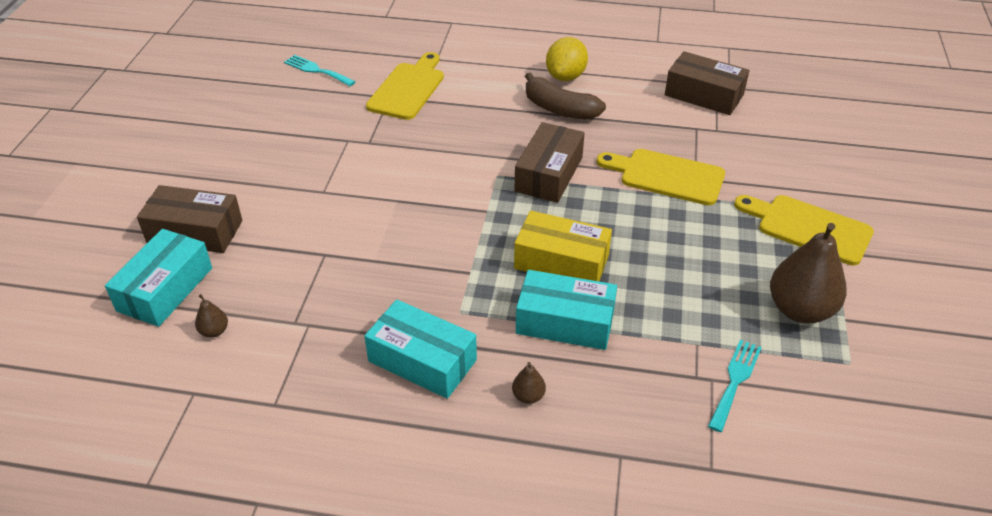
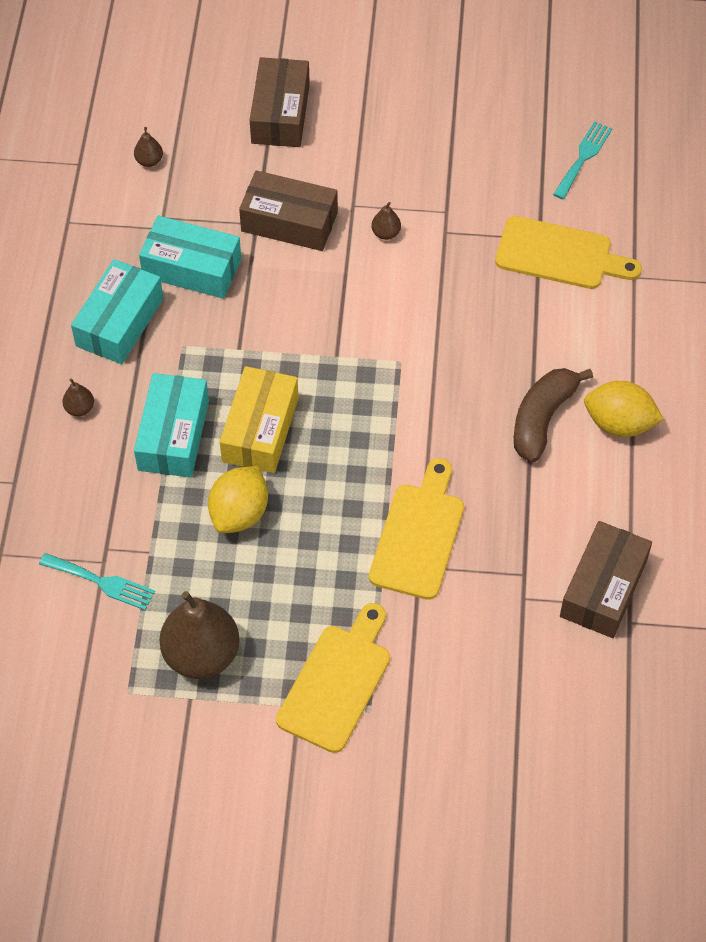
camera: 85 degrees right, 15 degrees up
(165, 289) = (200, 112): turquoise box -> turquoise box (192, 268)
(360, 174) = (386, 233): none -> brown pear
(549, 174) = (408, 412): brown box -> brown box (289, 222)
(651, 279) = (239, 513): none -> yellow lemon

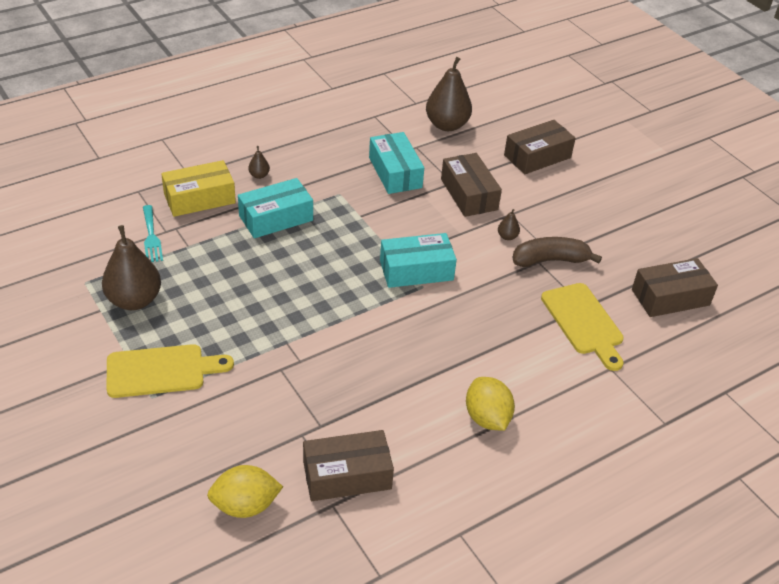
camera: 50 degrees right, 15 degrees down
(120, 322) = (330, 163): turquoise box -> turquoise box (416, 270)
(149, 161) = (447, 125): brown pear -> brown pear, size x2.33
(239, 513) = (247, 269): yellow lemon -> yellow lemon (245, 506)
(260, 429) = (313, 250): yellow box -> yellow box (199, 198)
(419, 535) = (303, 357): yellow cutting board -> none
(542, 419) = (450, 375): brown banana -> brown banana (550, 260)
(583, 157) = (670, 297): turquoise fork -> brown box

